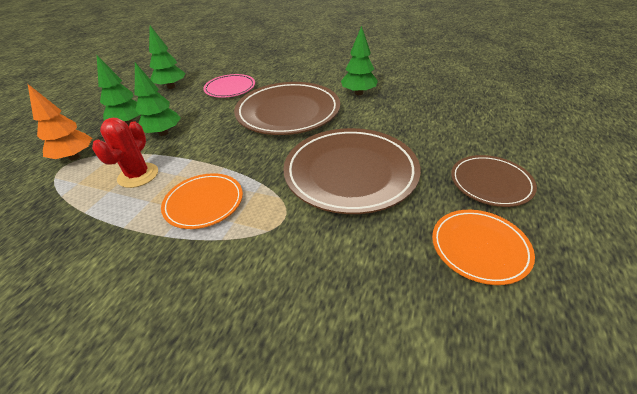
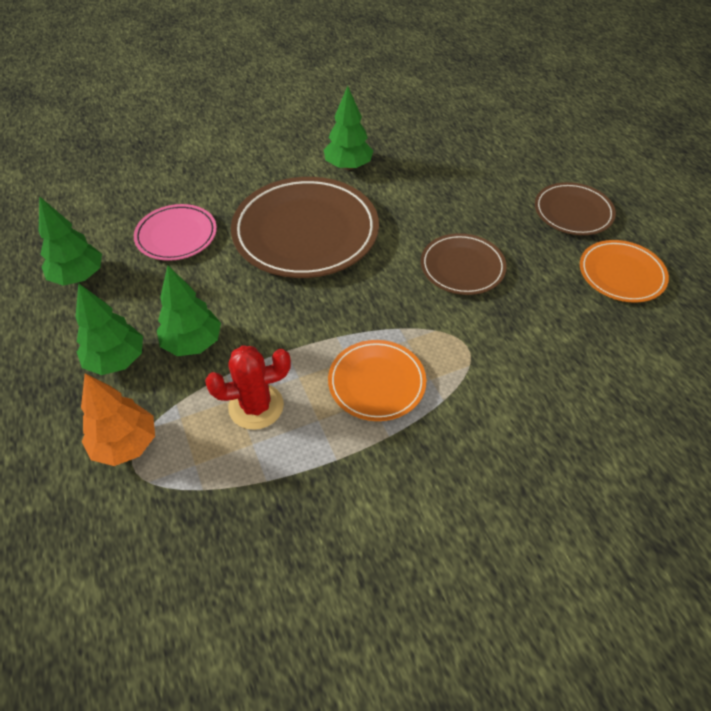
camera: 45 degrees left, 10 degrees up
(138, 175) = (256, 406): red cactus -> red cactus turned 75 degrees counterclockwise
(350, 173) = (462, 267): brown plate -> brown plate, size x0.55

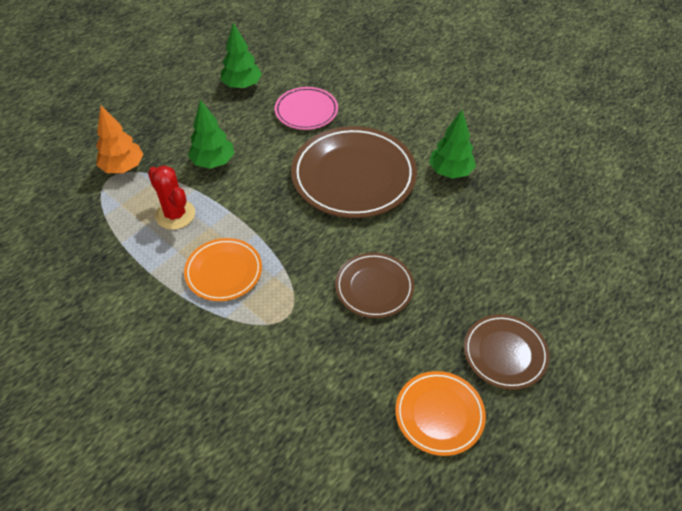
camera: 65 degrees right, 0 degrees up
(116, 360) = (183, 134): green tree -> none

